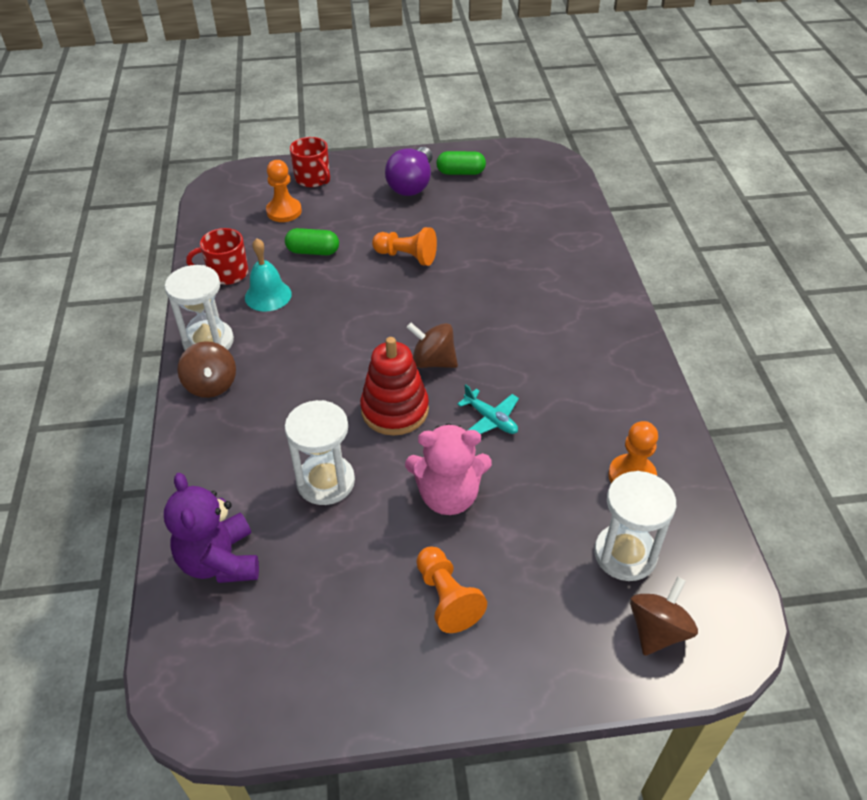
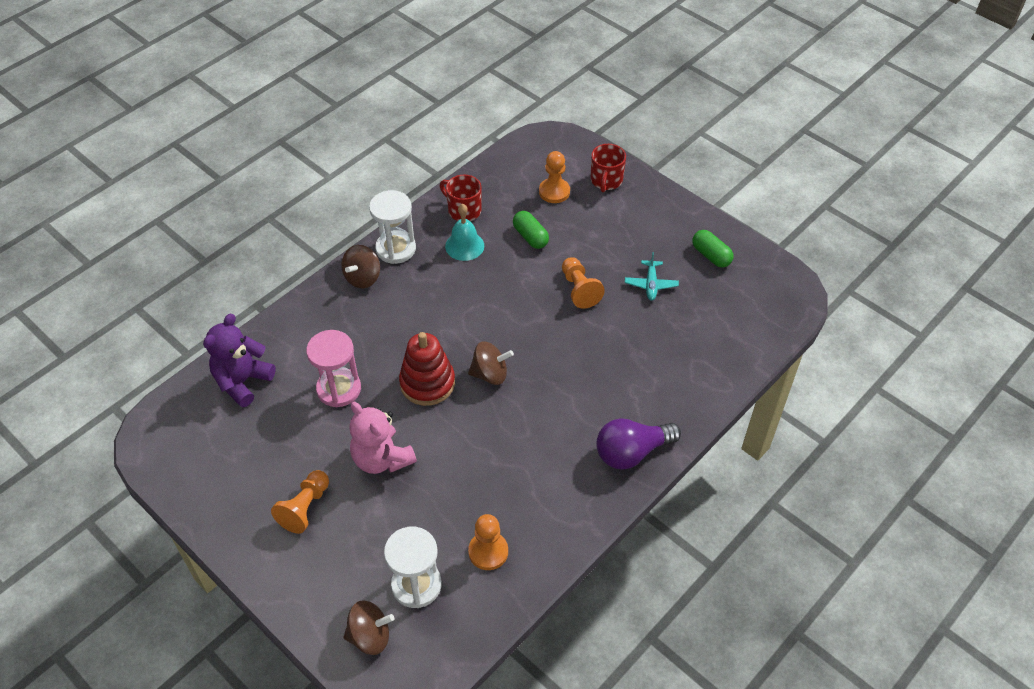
camera: 50 degrees right, 5 degrees up
(325, 482) = (339, 389): white hourglass -> pink hourglass
(412, 185) = (663, 238): purple light bulb -> purple light bulb (632, 452)
(433, 361) = (490, 374): brown spinning top -> brown spinning top turned 105 degrees clockwise
(490, 419) = (467, 440): turquoise plane -> turquoise plane (651, 284)

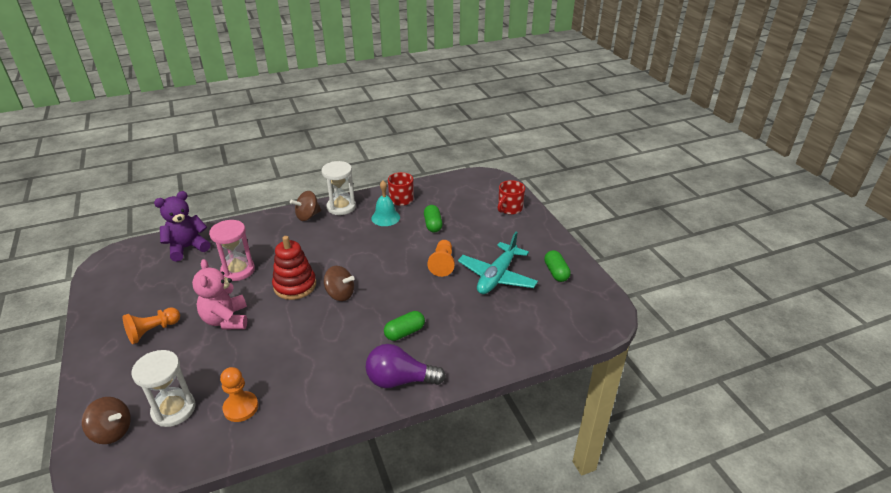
camera: 25 degrees right, 15 degrees down
(554, 192) = (469, 205): orange pawn -> none
(598, 394) = (405, 332): none -> green capsule
(651, 284) = (497, 276): turquoise plane -> turquoise plane, size x1.93

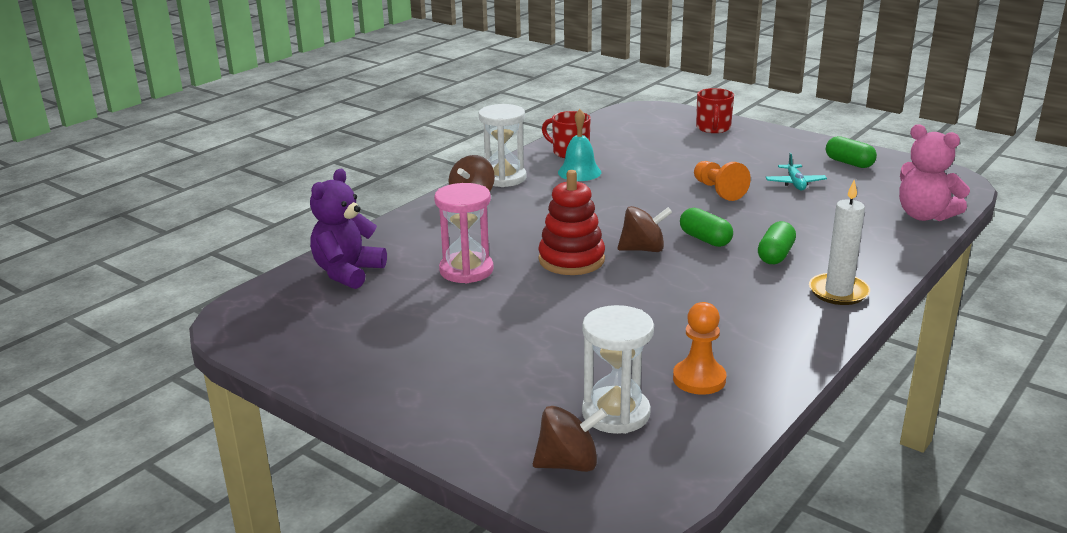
camera: 30 degrees left, 10 degrees down
(153, 331) = (448, 360): orange pawn -> none
(226, 320) = (535, 316): pink teddy bear -> pink teddy bear (924, 215)
(400, 380) = (838, 292): purple light bulb -> white candle
(433, 225) = (649, 163): green capsule -> green capsule (705, 239)
(497, 276) = (795, 183): turquoise plane -> turquoise plane, size x0.52

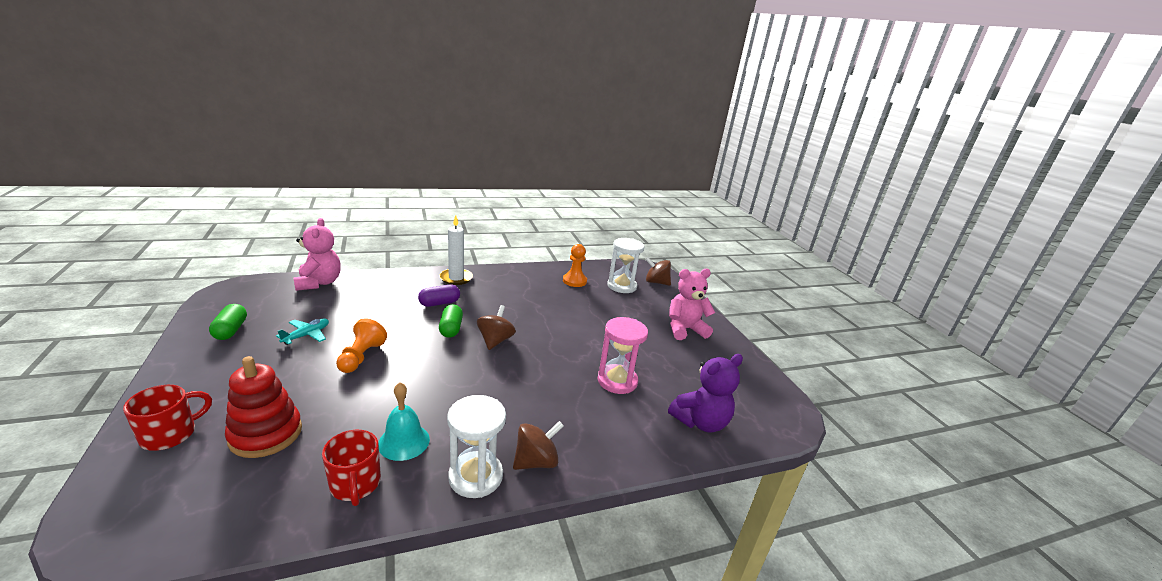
camera: 150 degrees left, 0 degrees up
(434, 376) = (684, 329): none -> pink teddy bear
(571, 260) = (545, 355): red stacking toy -> red stacking toy (266, 434)
(643, 249) = (495, 341): brown spinning top -> brown spinning top turned 75 degrees clockwise
(775, 255) = (439, 303): green capsule -> purple capsule

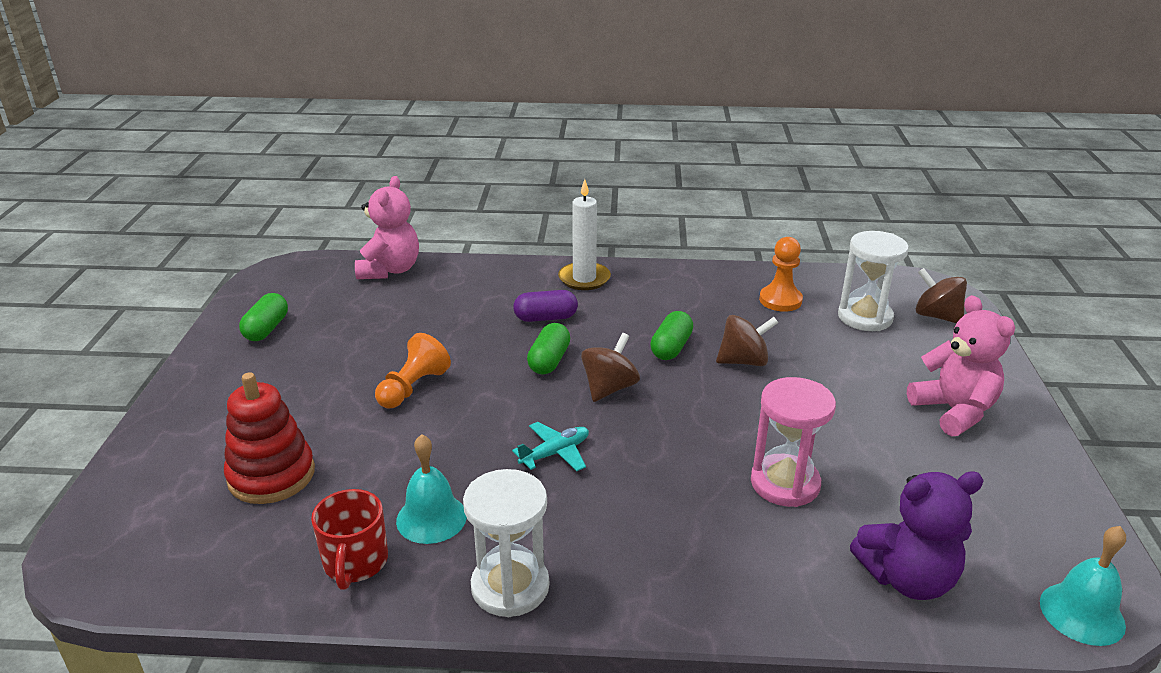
camera: 25 degrees right, 5 degrees up
(170, 434) = (172, 456): red mug -> none
(306, 335) = (353, 347): turquoise plane -> turquoise plane (555, 453)
(523, 313) = (671, 348): none -> green capsule
(536, 461) = (603, 584): brown spinning top -> brown spinning top (743, 361)
(684, 329) = (954, 411): pink teddy bear -> pink teddy bear turned 60 degrees clockwise
(785, 423) = (1082, 613): none -> turquoise bell

